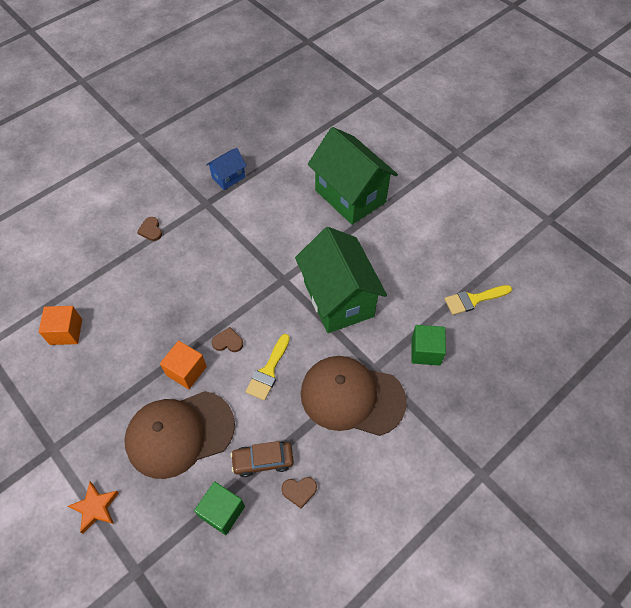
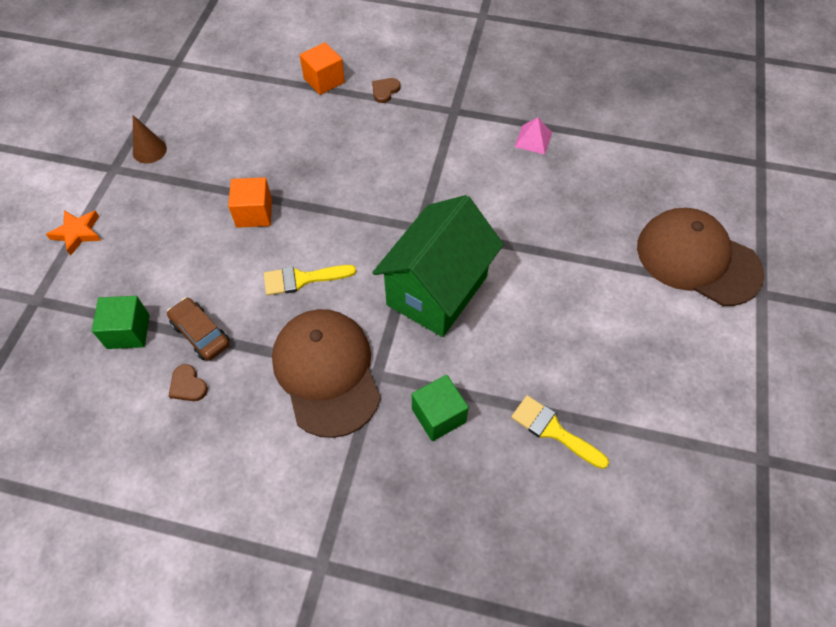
camera: 55 degrees right, 0 degrees up
(59, 413) = (149, 150): none -> brown cone
(66, 332) = (230, 104): orange cube -> orange cube (324, 80)
(179, 433) = (186, 249): brown cap -> brown cap (697, 259)
(228, 177) = (502, 108): blue house -> none
(228, 342) = (310, 226): brown heart -> none
(268, 179) = (533, 139): none -> pink pyramid
(350, 196) = (583, 223): green house -> none

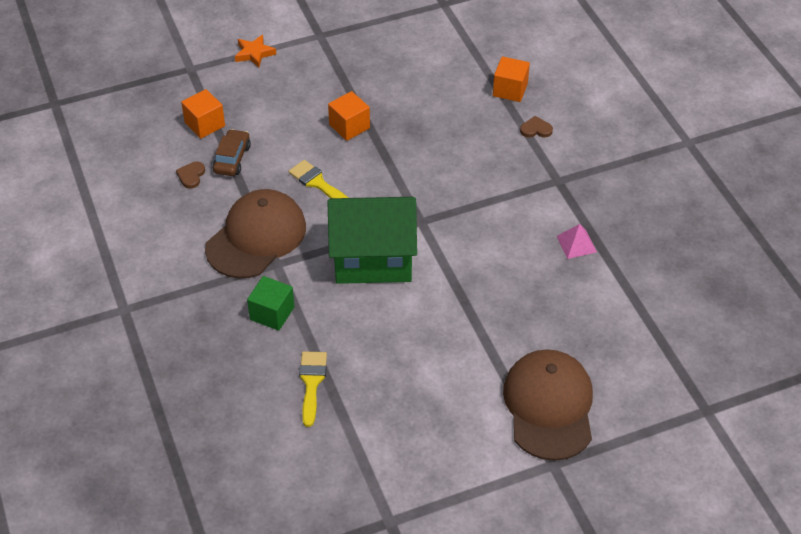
camera: 55 degrees right, 10 degrees down
(128, 331) = (205, 124): green cube -> orange cube
(149, 150) = (351, 42): brown cone -> none

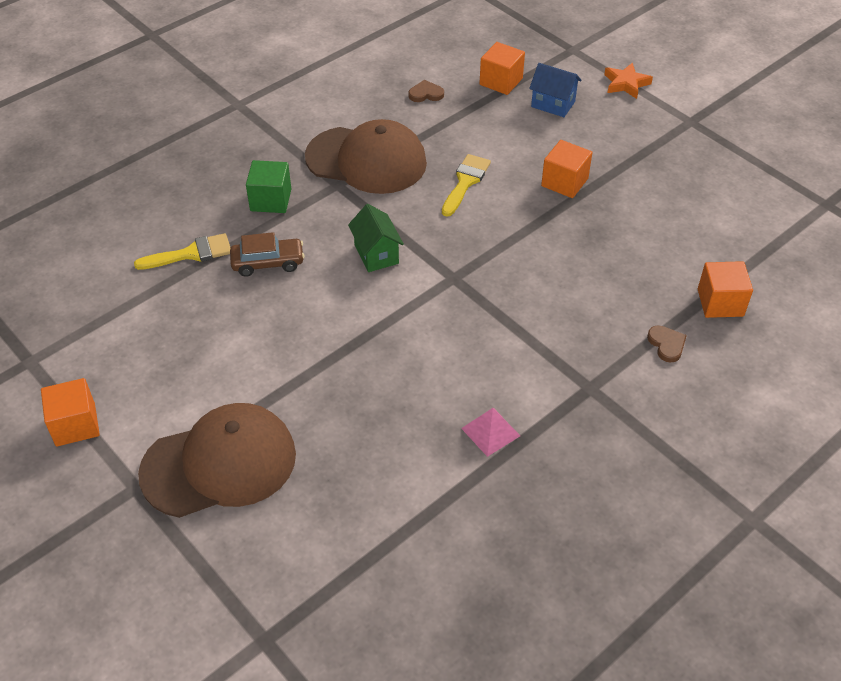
camera: 70 degrees right, 0 degrees up
(232, 159) = (464, 113): brown car -> brown car (268, 263)
(253, 103) = (553, 104): none -> blue house
(373, 260) = (376, 254): green house -> green house, size x0.47
(475, 496) = (75, 425): none -> orange cube

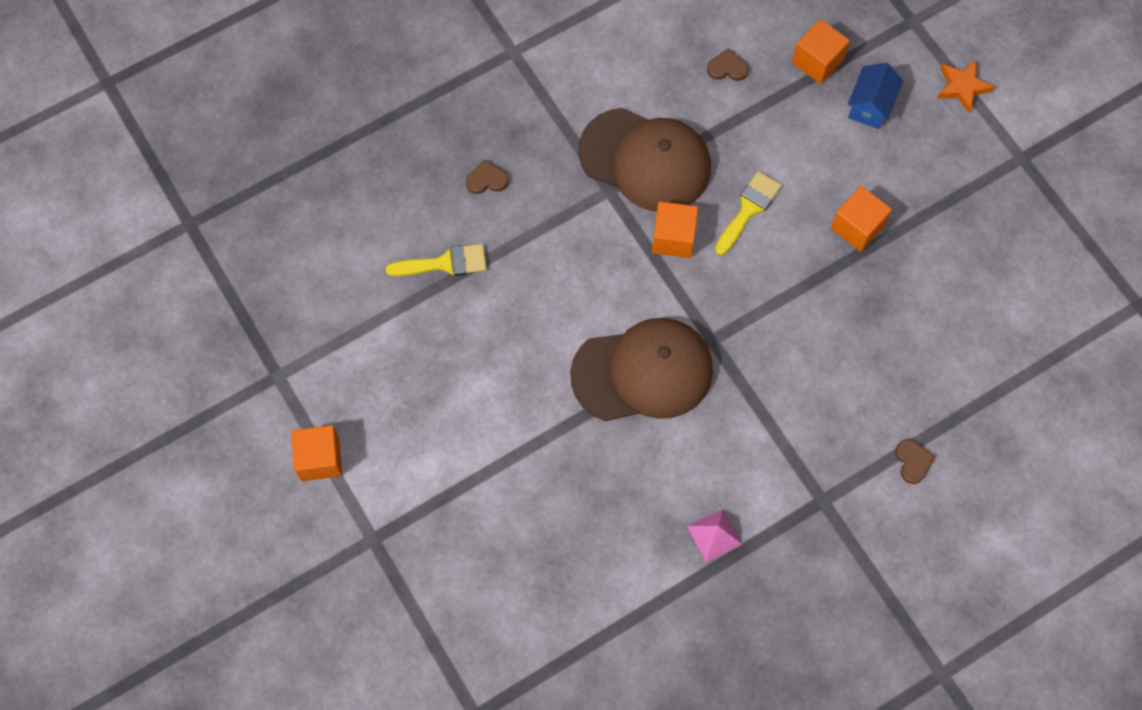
camera: 10 degrees right, 20 degrees up
(219, 464) = (452, 526): brown cap -> brown cap (643, 372)
(224, 190) = (487, 179): none -> brown heart
(268, 263) = (523, 288): brown car -> none
(271, 200) = (535, 202): green cube -> none
(376, 254) = (637, 295): green house -> none
(553, 104) = (870, 107): blue house -> blue house turned 75 degrees clockwise
(720, 302) = (982, 418): orange cube -> orange cube (673, 238)

